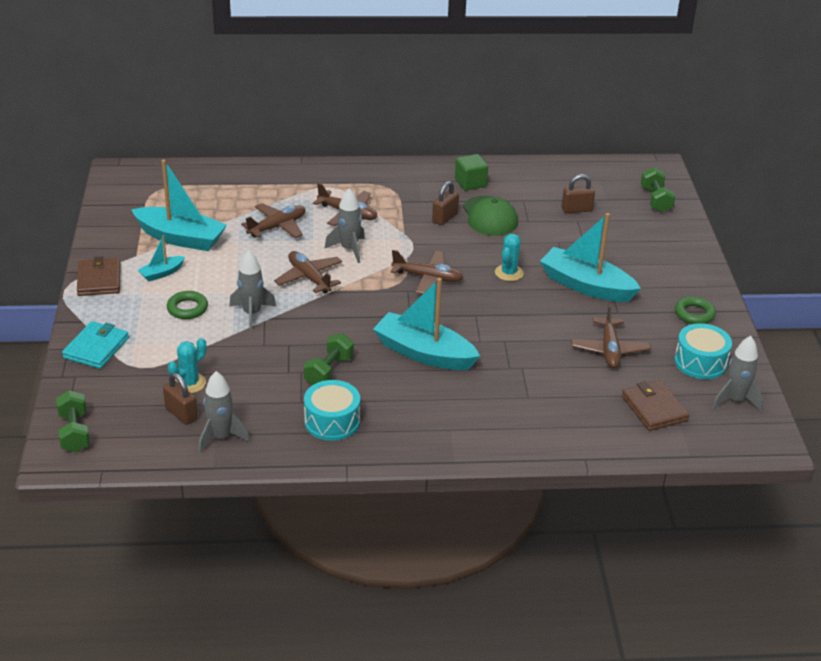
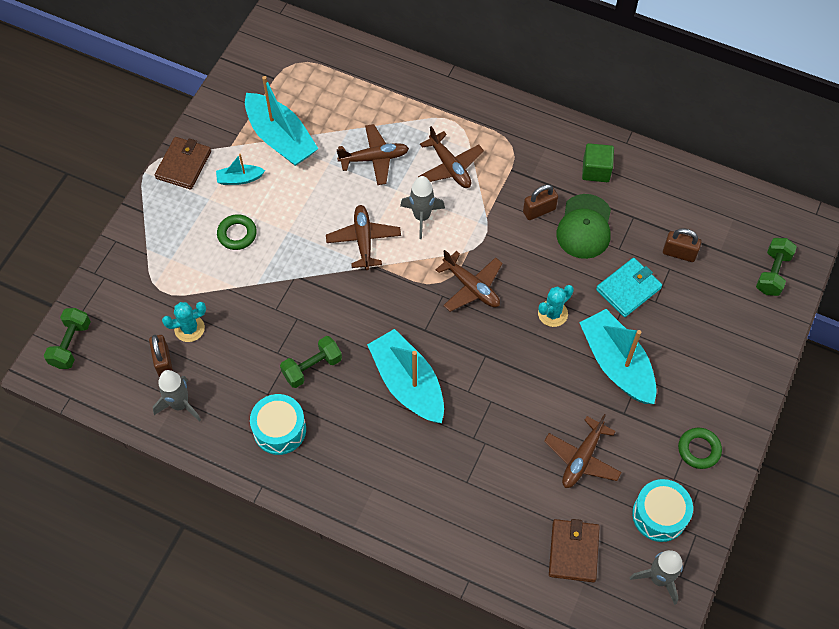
camera: 30 degrees right, 25 degrees up
(96, 348) = (138, 251): turquoise wallet -> turquoise wallet (628, 289)
(252, 314) = (287, 265): grey rocket -> none

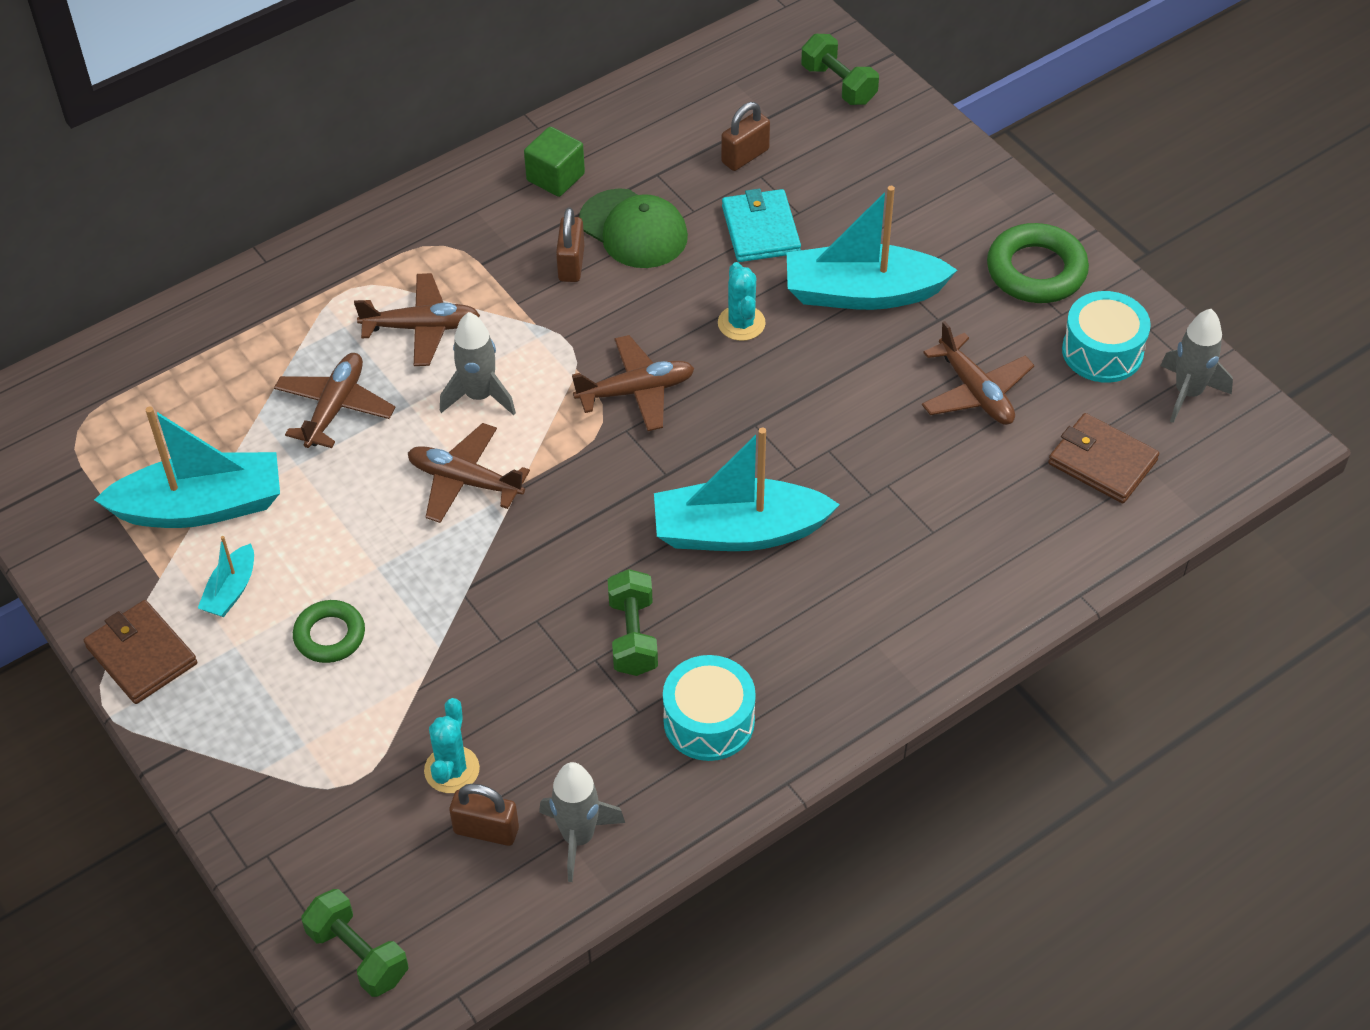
camera: 60 degrees left, 10 degrees down
(699, 449) = (1036, 271): green ring -> green ring, size x1.58

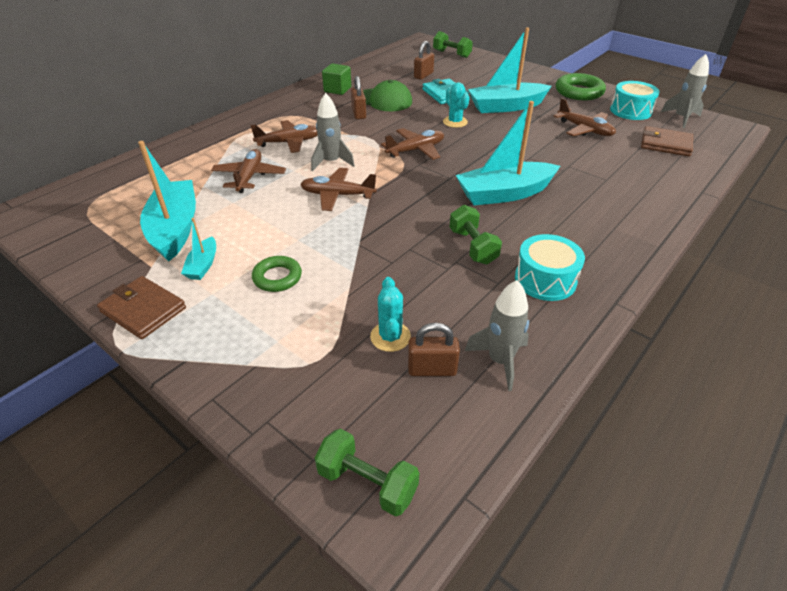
camera: 15 degrees left, 10 degrees down
(201, 506) = (175, 228): turquoise boat -> turquoise boat turned 75 degrees counterclockwise

